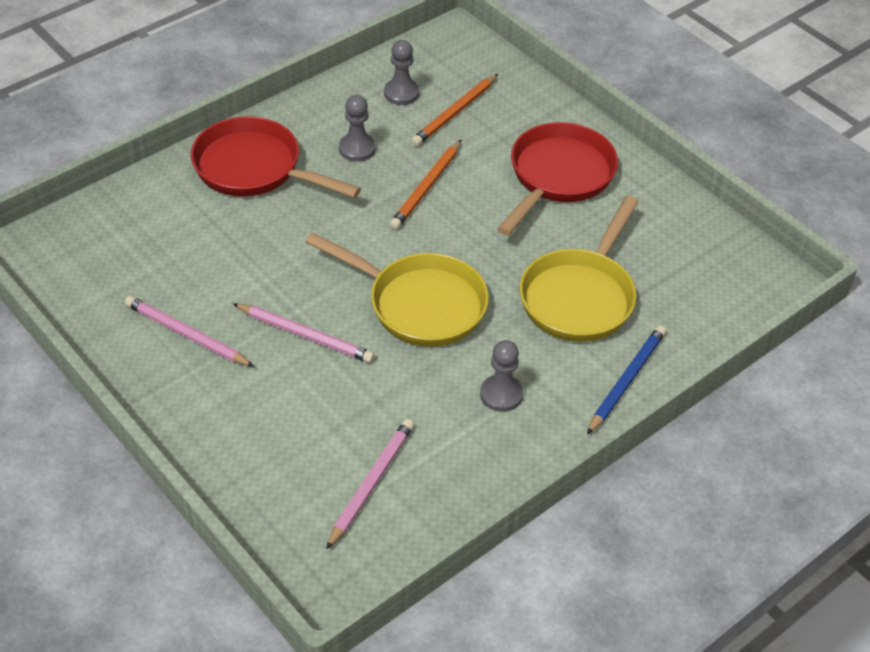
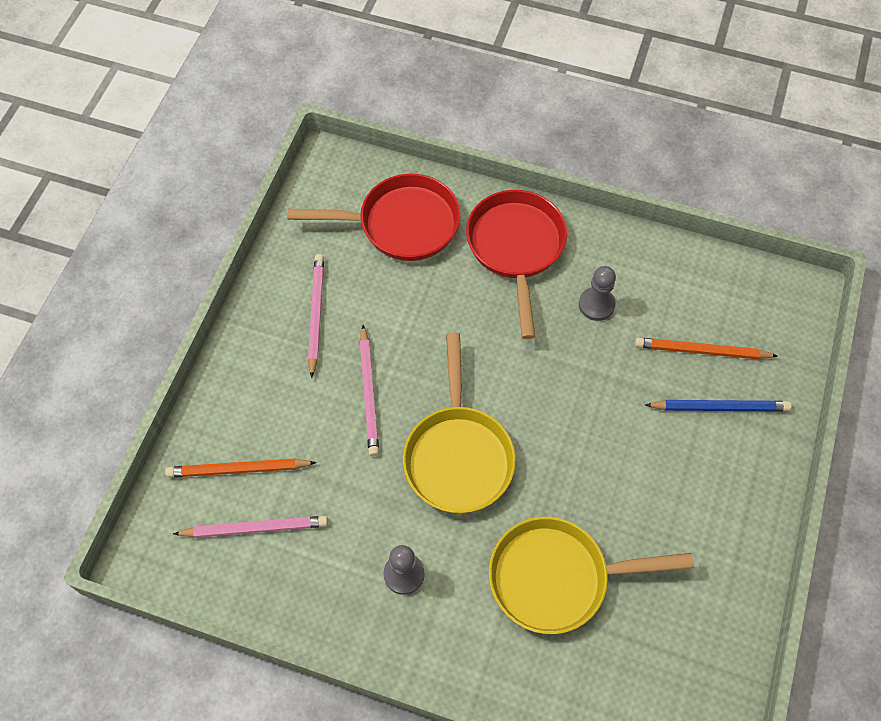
camera: 60 degrees right, 15 degrees up
(401, 93) = (690, 296): grey pawn -> none
(426, 187) = (593, 382): orange pencil -> orange pencil (238, 469)
(558, 177) = (690, 479): red pan -> red pan (401, 224)
(626, 381) = (486, 670): blue pencil -> blue pencil (719, 407)

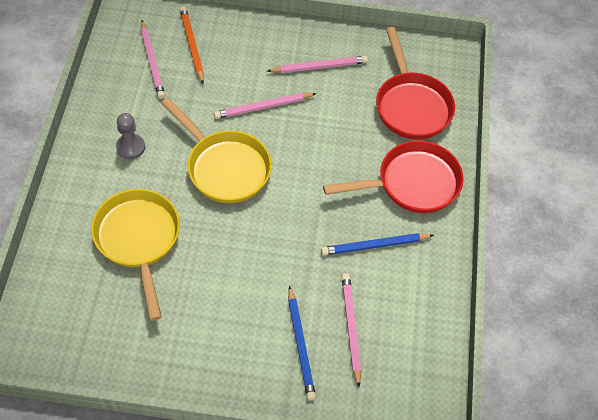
camera: 75 degrees right, 5 degrees down
(458, 455) = (224, 167): yellow pan -> yellow pan turned 120 degrees counterclockwise
(596, 305) = (375, 245): grey pawn -> blue pencil
(702, 351) = (351, 328): orange pencil -> pink pencil

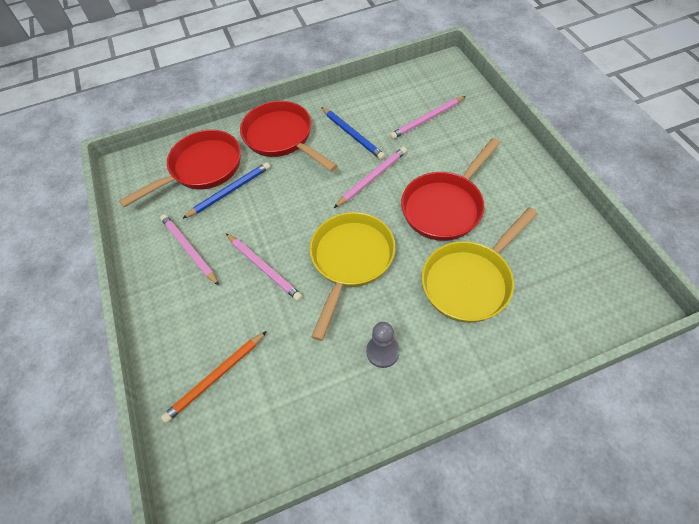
camera: 110 degrees left, 0 degrees up
(152, 61) = (260, 405): pink pencil -> pink pencil (372, 178)
(226, 271) = (445, 206): none -> red pan
(300, 345) = (462, 138): blue pencil -> blue pencil (229, 191)

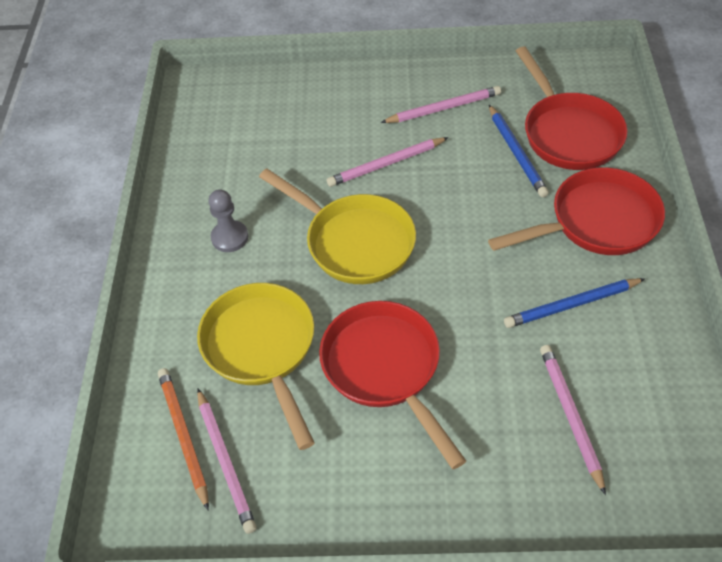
camera: 110 degrees right, 5 degrees down
(216, 377) = (283, 110): orange pencil -> orange pencil (184, 436)
(372, 178) = (474, 302): pink pencil -> pink pencil (225, 461)

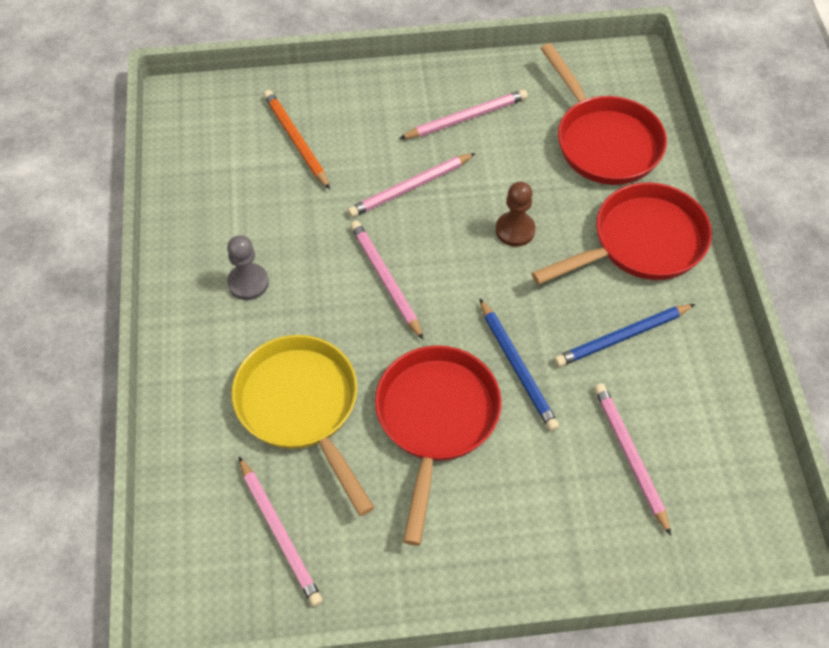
camera: 10 degrees left, 5 degrees up
(184, 436) = (231, 509): orange pencil -> orange pencil (296, 141)
(354, 241) = (386, 280): yellow pan -> pink pencil
(385, 369) = (435, 420): red pan -> red pan turned 45 degrees clockwise
(478, 205) = (515, 230): none -> brown pawn
(516, 153) = (550, 167): blue pencil -> blue pencil (517, 367)

